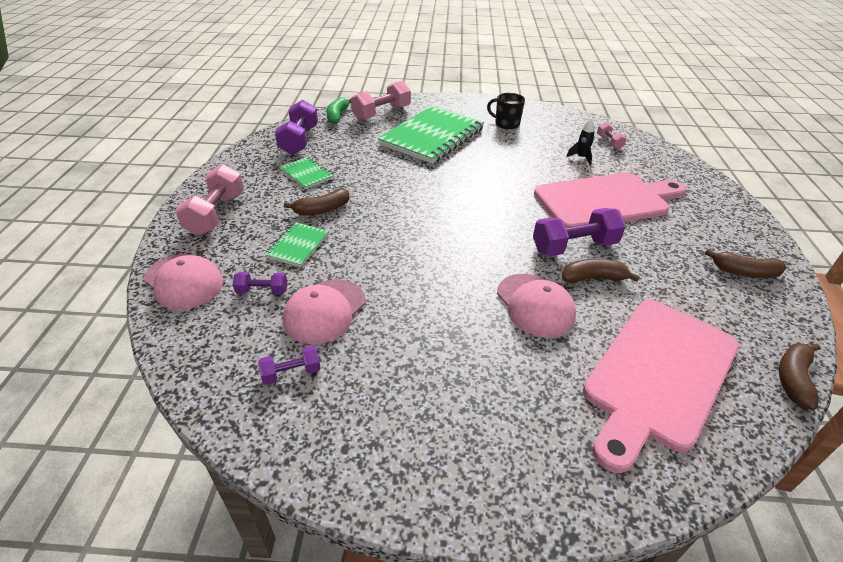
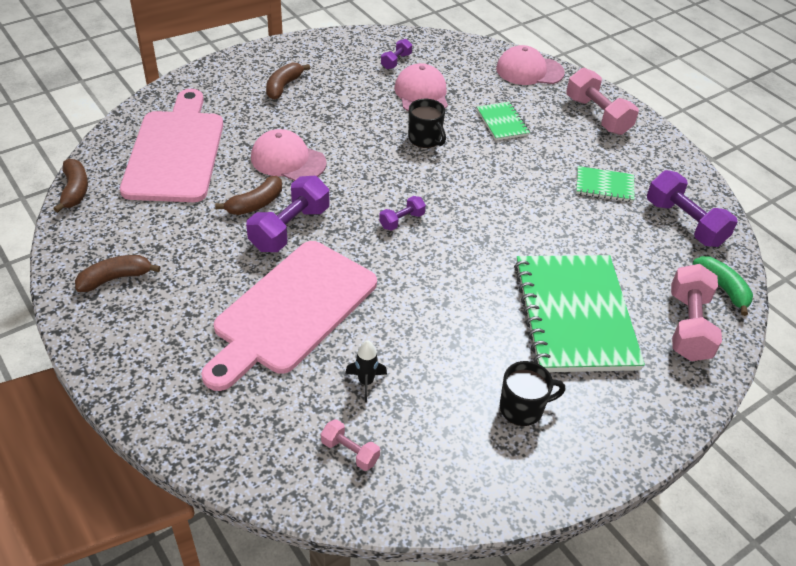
camera: 140 degrees right, 5 degrees up
(262, 291) = (475, 87): purple dumbbell -> purple dumbbell (402, 220)
(322, 210) = (533, 158): brown banana -> brown banana (283, 86)
(384, 264) = (425, 139): none -> black mug

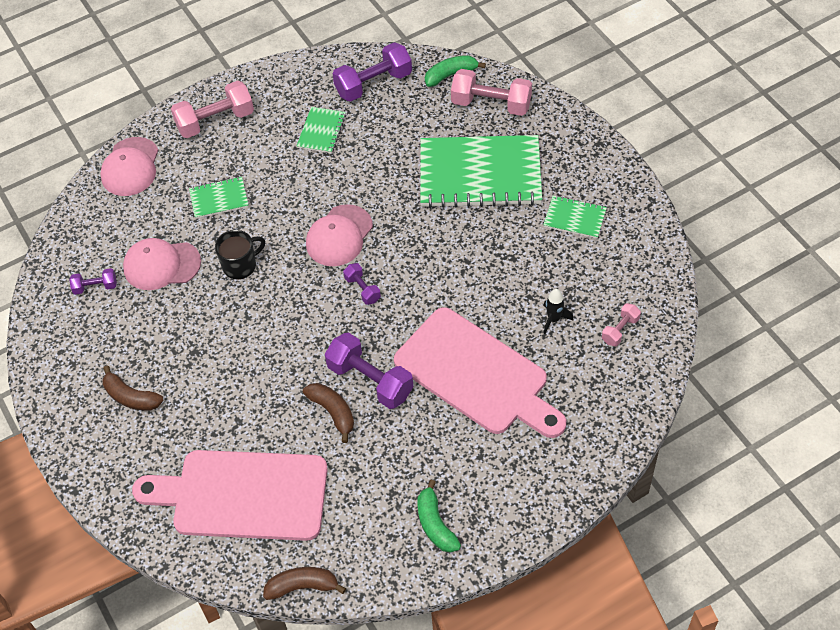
camera: 80 degrees left, 10 degrees up
(115, 278) = (435, 524): brown banana -> green banana
(288, 160) = (265, 387): pink cap -> pink cap (339, 236)
(396, 61) = (95, 287): purple dumbbell -> purple dumbbell turned 45 degrees counterclockwise
(522, 408) = (574, 218): black mug -> green notebook

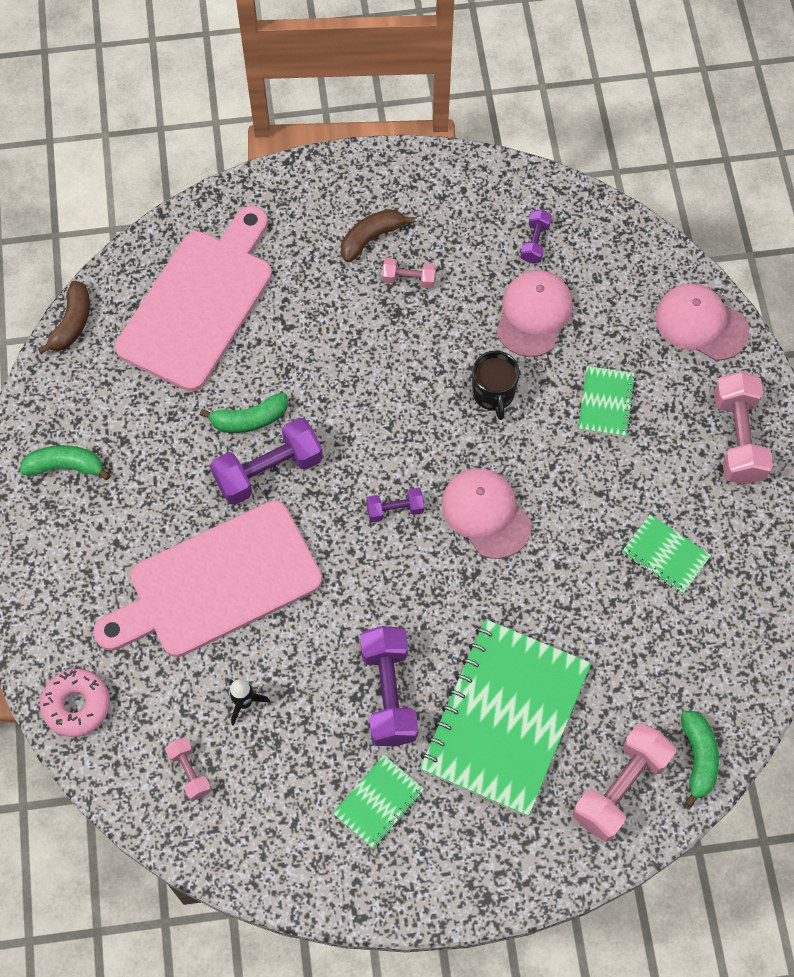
camera: 110 degrees right, 10 degrees up
(161, 356) = (408, 279): none -> pink dumbbell
(333, 412) = (249, 419): brown banana -> green banana
(373, 84) = (723, 651): purple dumbbell -> purple dumbbell (389, 693)
(617, 421) = (77, 705): none -> pink donut

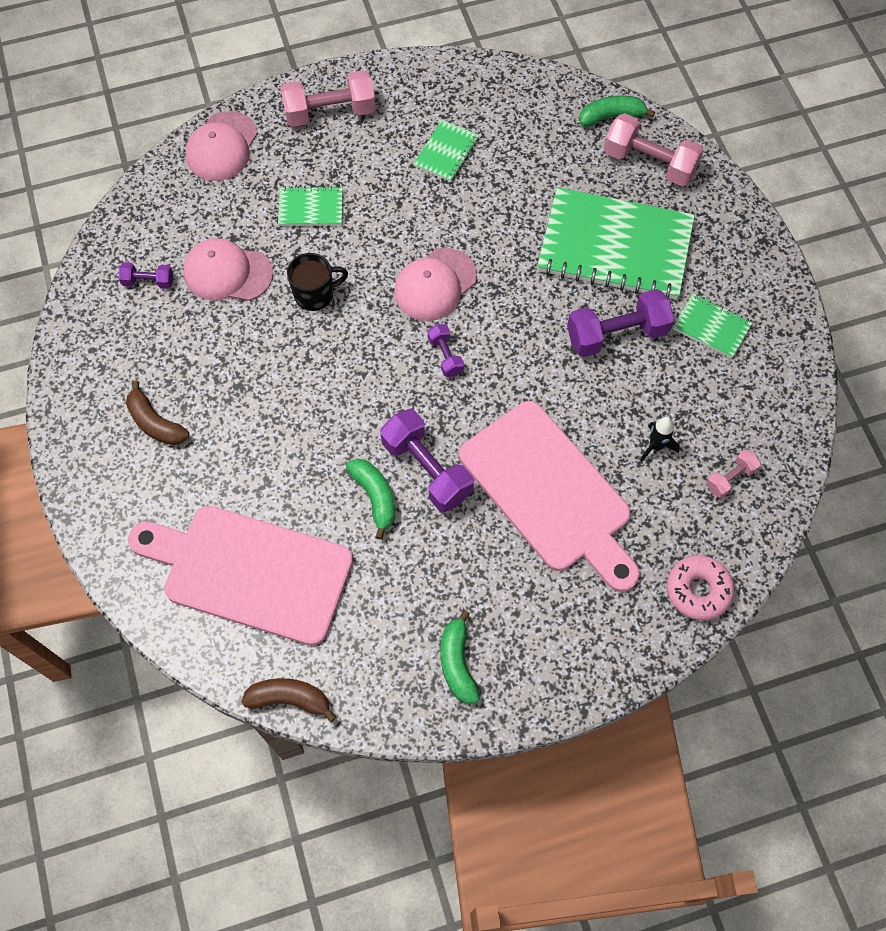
camera: 100 degrees left, 0 degrees up
(408, 279) = (200, 382): pink dumbbell -> none

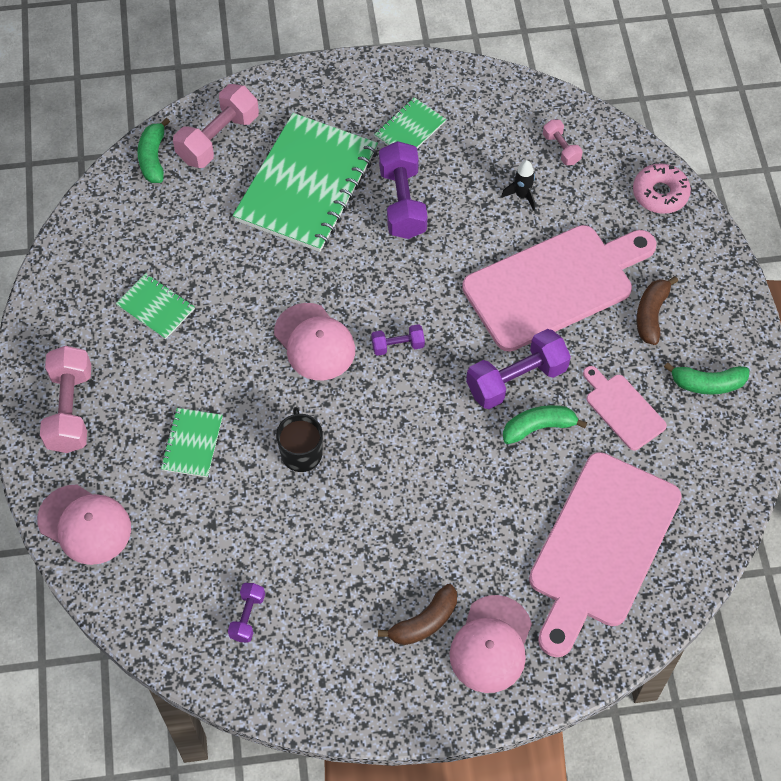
camera: 80 degrees left, 5 degrees down
(228, 273) = (255, 534): pink cap -> pink cap (491, 644)
(289, 699) = (729, 525): brown banana -> brown banana (651, 314)
(410, 577) = (623, 409): none -> pink cutting board

